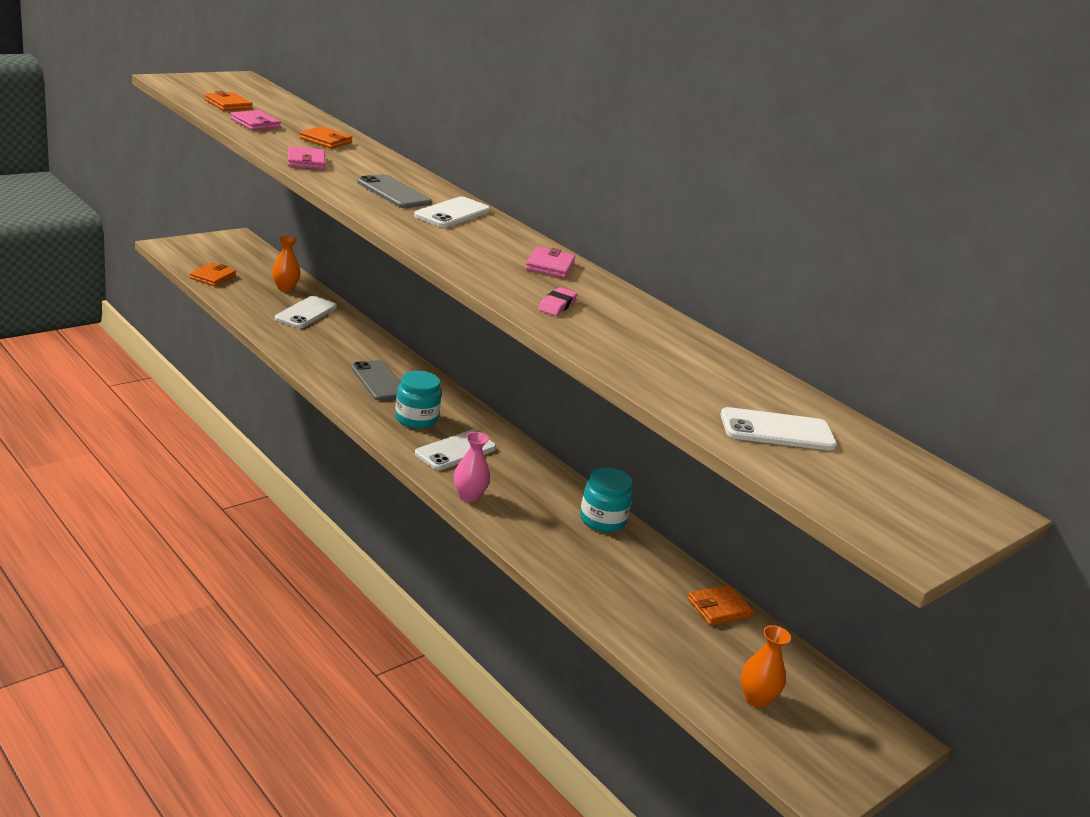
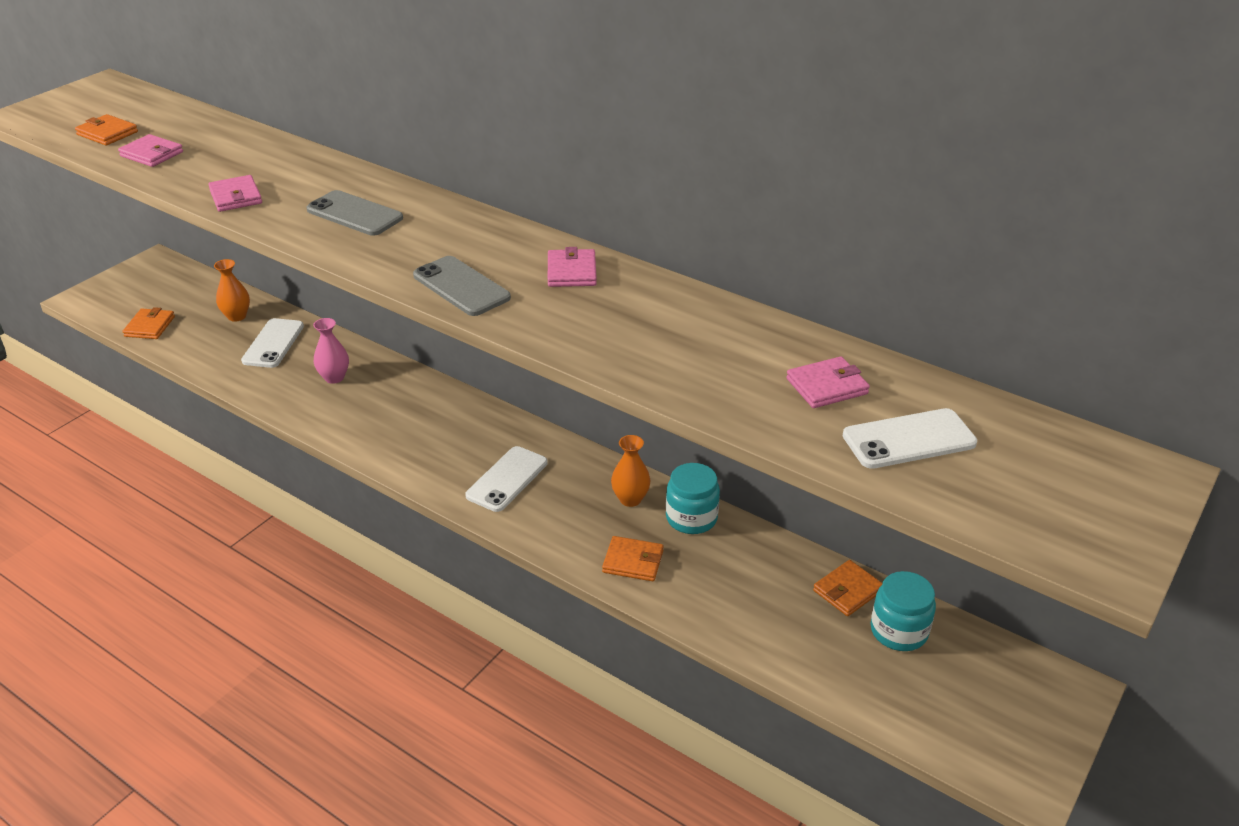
camera: 10 degrees left, 10 degrees up
(326, 141) = (243, 155): orange wallet -> orange wallet (633, 561)
(379, 381) = (389, 412): grey phone -> grey phone (461, 287)
(416, 419) = (449, 450): turquoise jar -> turquoise jar (898, 631)
(452, 213) = (433, 225): white phone -> none
(469, 496) = (544, 535): pink vase -> pink vase (334, 377)
(557, 305) = (605, 331): pink eraser -> none
(725, 383) = (827, 386): none -> pink wallet
(756, 698) = (926, 693): orange vase -> orange vase (630, 499)

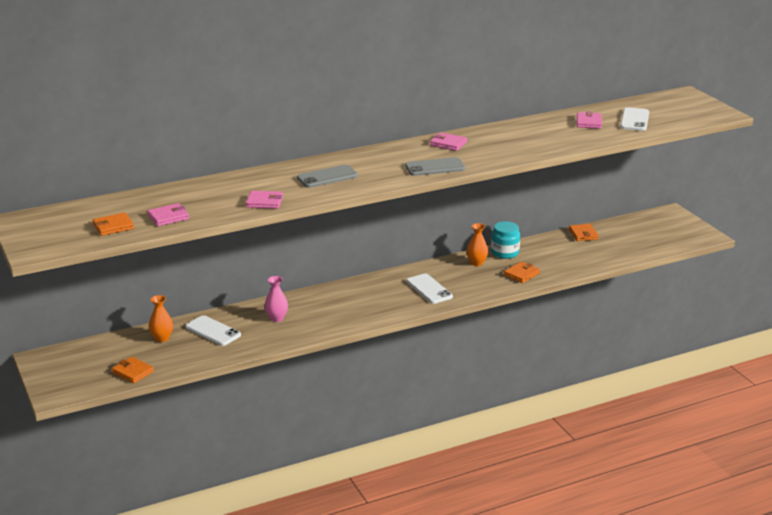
camera: 60 degrees left, 10 degrees down
(898, 631) = (615, 232): turquoise jar -> none

